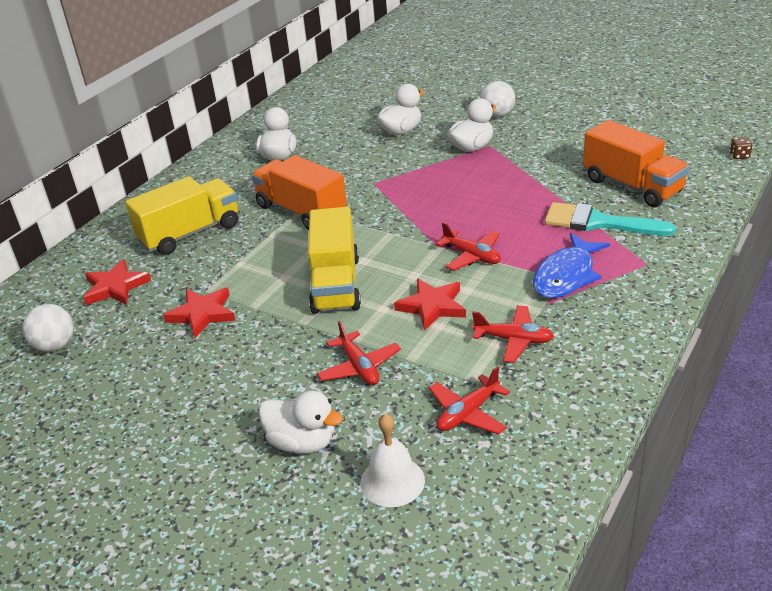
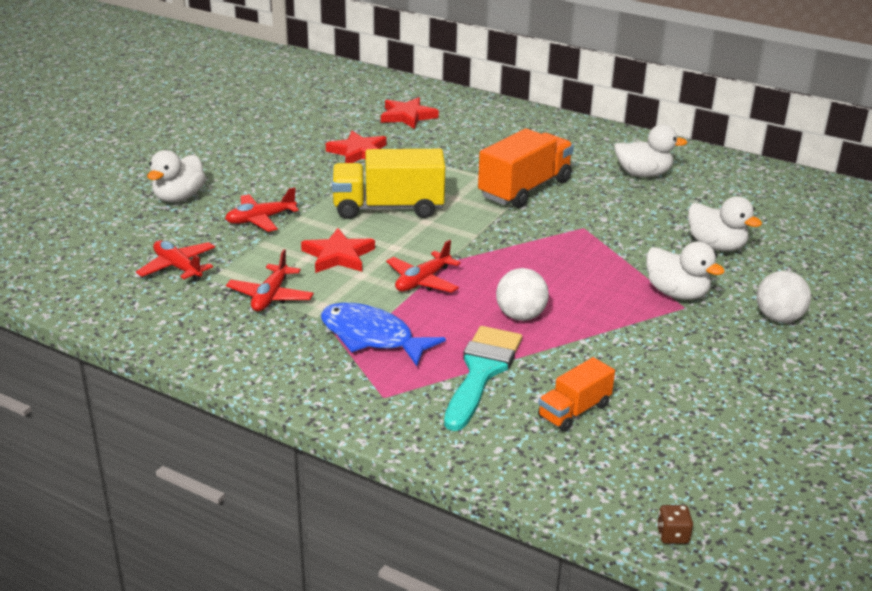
camera: 85 degrees right, 5 degrees down
(55, 345) = (334, 103): white ball -> white ball (520, 316)
(190, 233) = (488, 139): yellow truck -> none
(392, 481) = (117, 232): white bell -> none
(632, 186) = (574, 411): orange truck -> orange truck, size x0.56

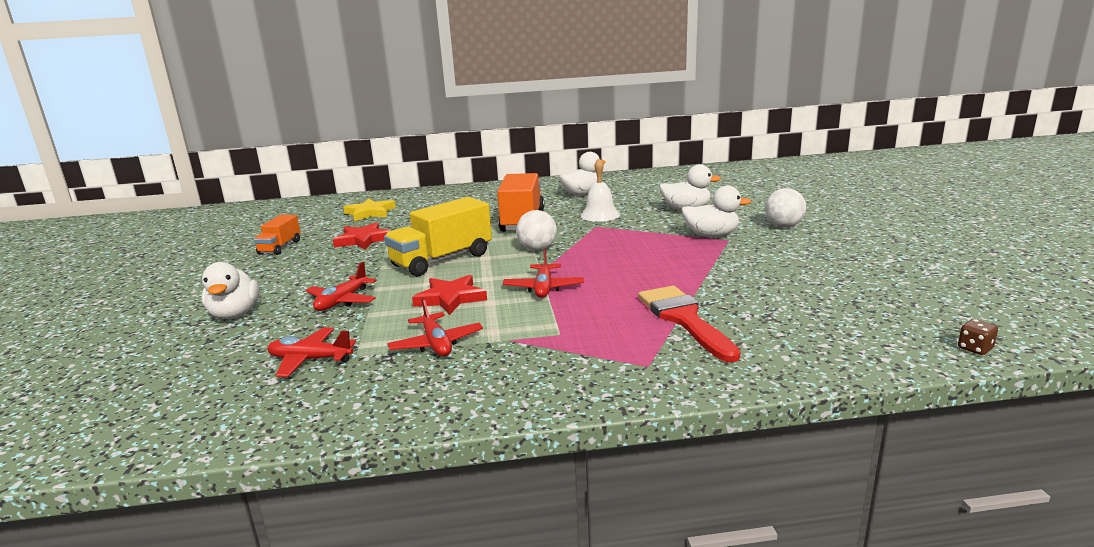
camera: 35 degrees left, 10 degrees down
(371, 337) = (568, 334): blue fish -> none
(407, 116) = (370, 213): red star -> yellow star
(481, 371) = (684, 319): turquoise brush -> red brush
(520, 316) = (646, 280): white ball -> white ball (537, 249)
(574, 411) = (782, 313): orange truck -> orange truck (280, 247)
(612, 214) = (600, 215): none -> white bell

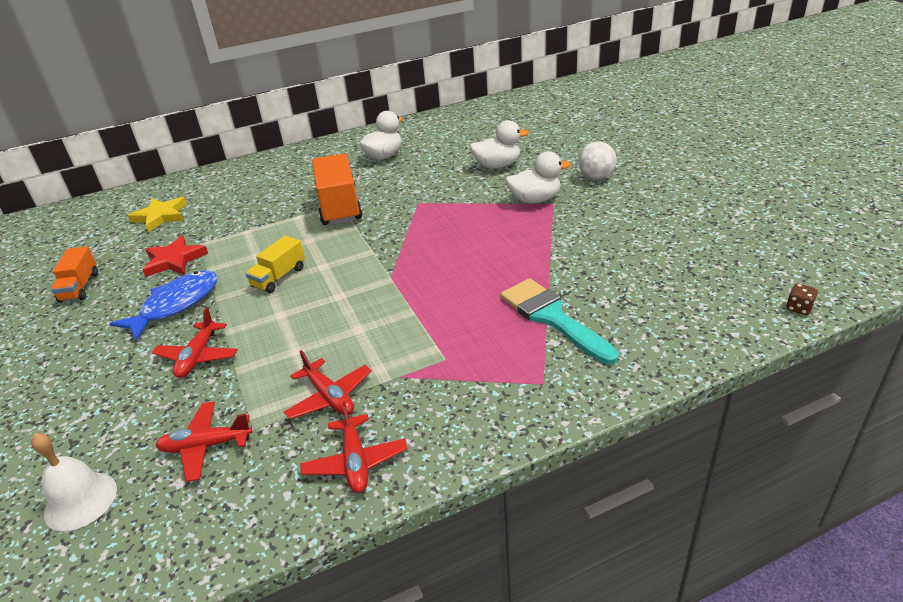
camera: 15 degrees left, 15 degrees up
(235, 314) = (83, 399): white duck -> none
(346, 267) = (176, 305): none -> blue fish
(442, 260) = (279, 277): yellow truck -> yellow truck, size x0.56
(450, 298) = (314, 331): red star -> none
(537, 249) = (373, 245): white ball -> none
(544, 288) = (403, 300): red plane -> red plane (355, 462)
(600, 215) = (415, 185): white bell -> white bell (80, 500)
(684, 319) = (552, 317): red brush -> turquoise brush

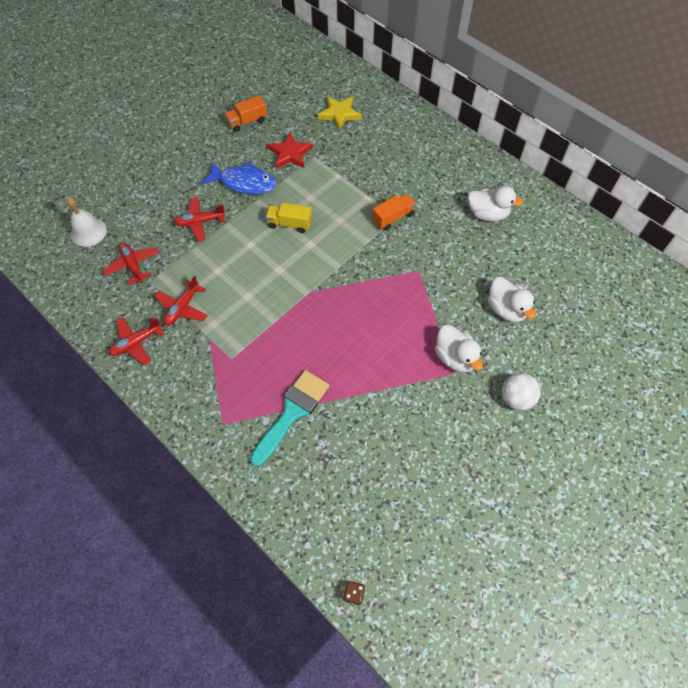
camera: 65 degrees right, 25 degrees up
(339, 206) = (393, 218): orange truck -> orange truck, size x0.56

